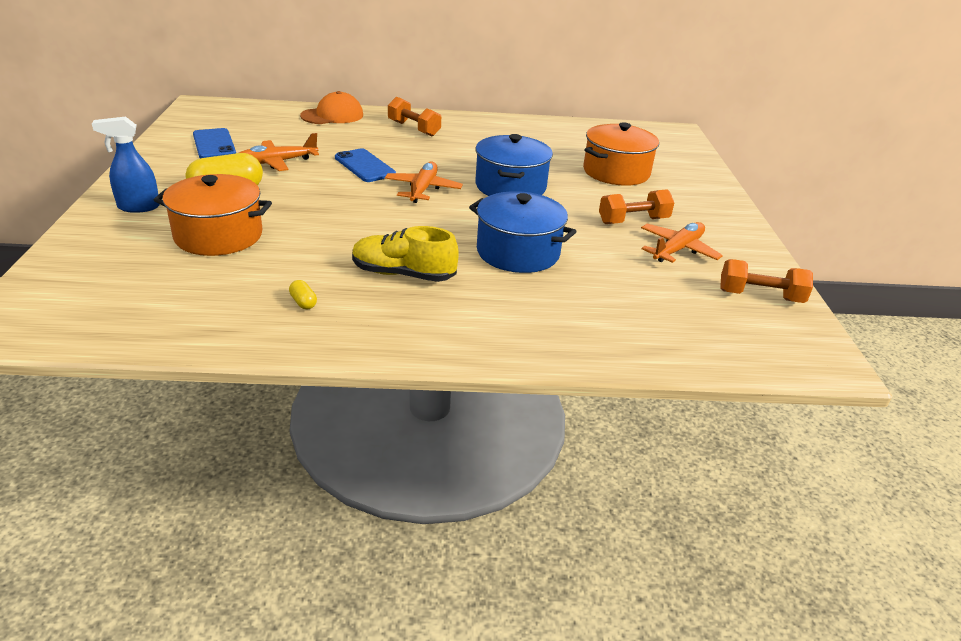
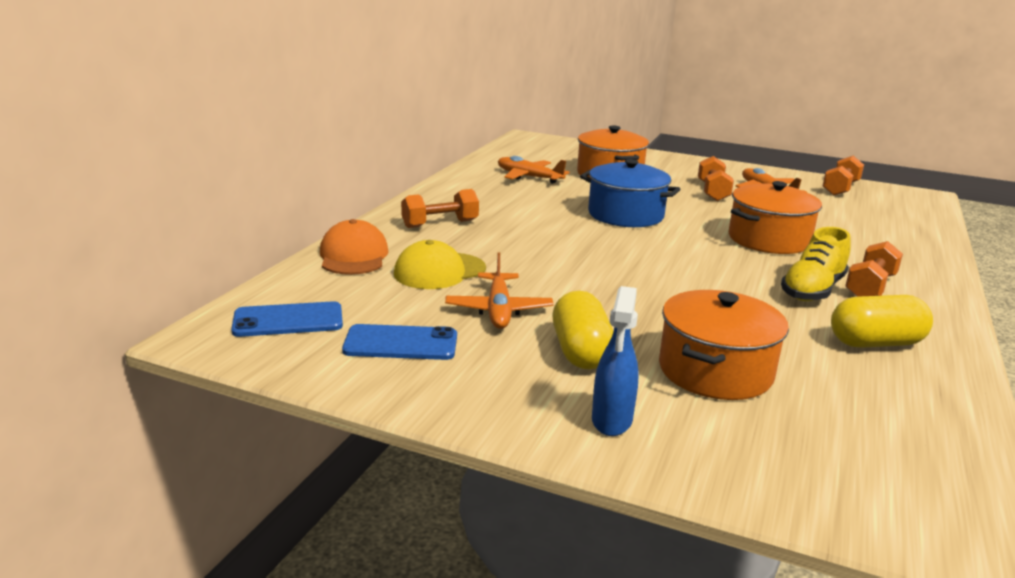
camera: 65 degrees left, 10 degrees down
(303, 302) = (875, 343): yellow capsule -> yellow capsule, size x2.34
(327, 139) = (439, 271): none -> yellow cap
(365, 166) = (539, 265): blue phone -> blue phone (288, 320)
(423, 189) = (618, 249): orange plane -> orange plane (529, 177)
(436, 305) = (870, 287): none -> orange dumbbell
(518, 252) = (768, 240): blue pot -> orange pot

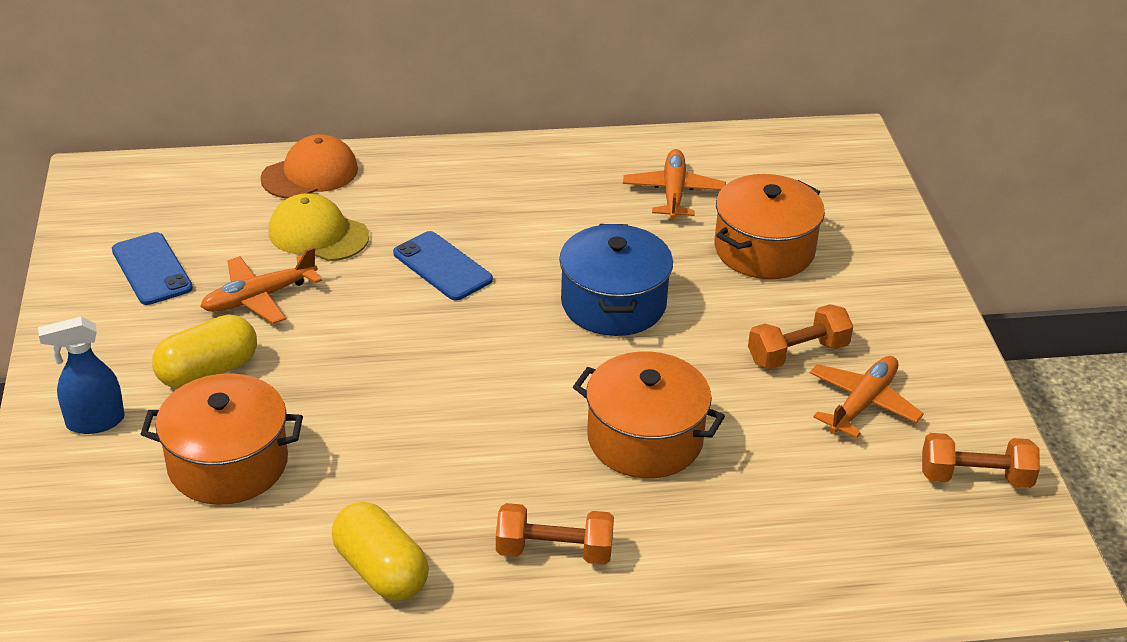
camera: 60 degrees right, 15 degrees up
(288, 320) = (151, 198): blue phone -> blue phone (442, 266)
(440, 224) = (444, 189): orange dumbbell -> none
(812, 290) = (498, 502): yellow shoe -> none

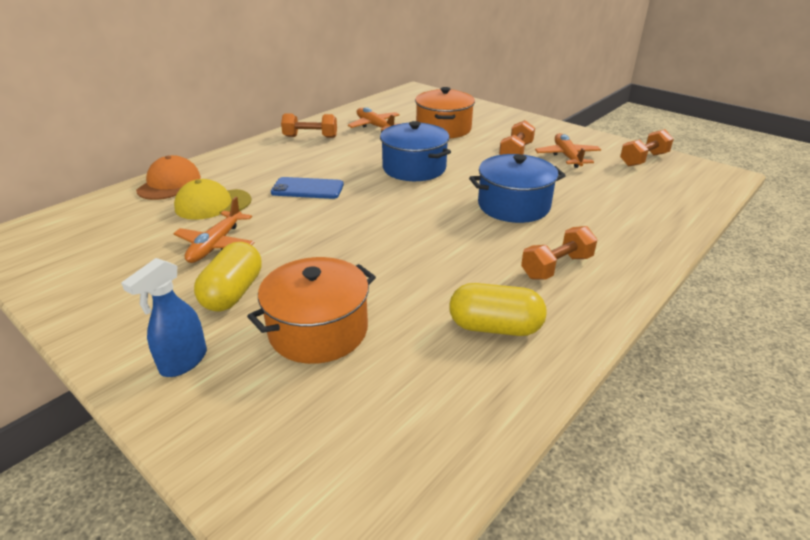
camera: 40 degrees left, 5 degrees down
(151, 269) = (115, 264): blue phone -> none
(559, 171) = (310, 137): none -> orange dumbbell
(645, 439) = (513, 206): orange pot -> blue pot

